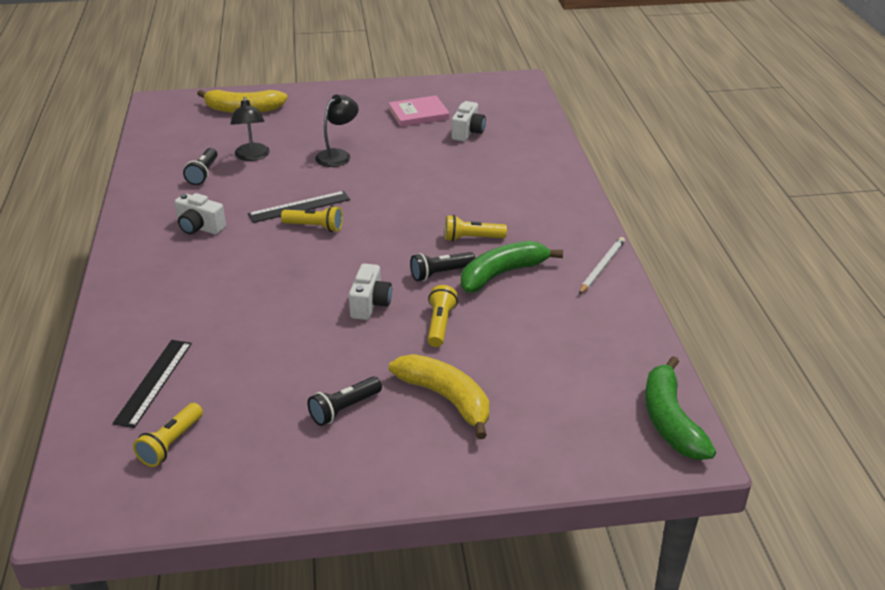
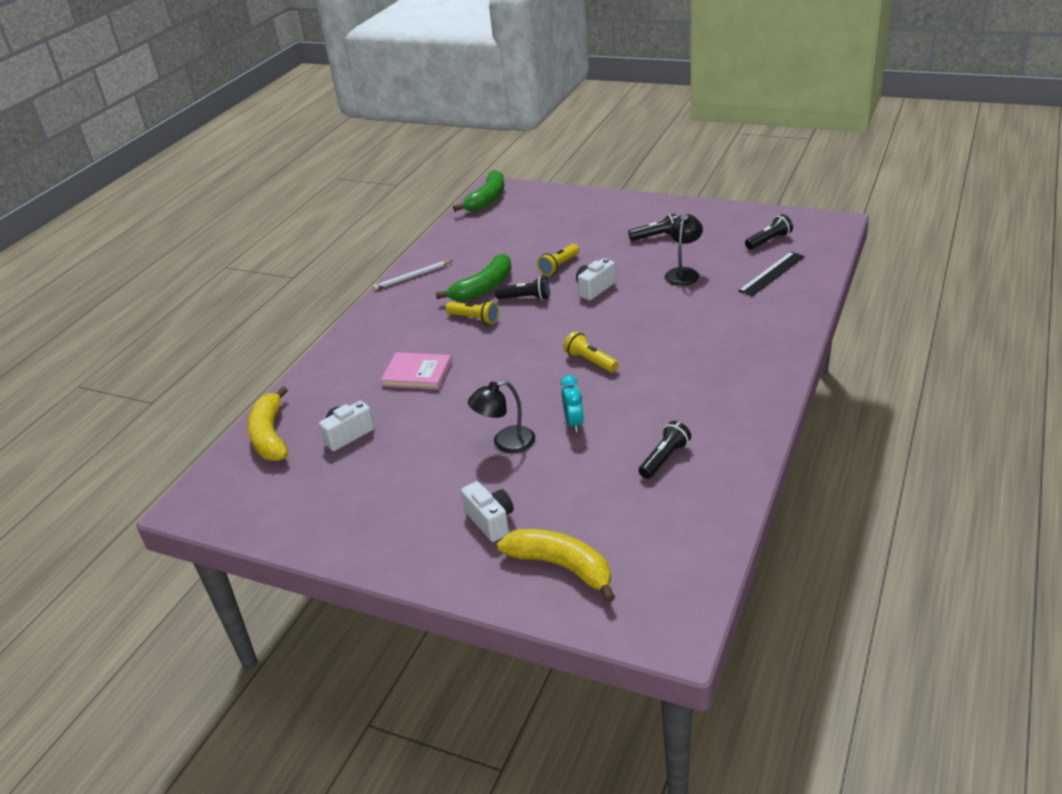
camera: 145 degrees left, 0 degrees up
(171, 444) = (769, 241): yellow flashlight -> black flashlight
(199, 228) = (695, 388): white camera -> white camera (491, 521)
(252, 156) = (598, 470): black lamp -> black lamp (683, 273)
(293, 179) = (574, 423): none -> turquoise clock
(299, 207) = (590, 386): black ruler -> none
(418, 114) = (364, 482): pink book -> pink book (417, 374)
(446, 399) = (593, 230): yellow banana -> yellow banana (270, 436)
(502, 274) = (483, 288): green banana -> green banana turned 45 degrees counterclockwise

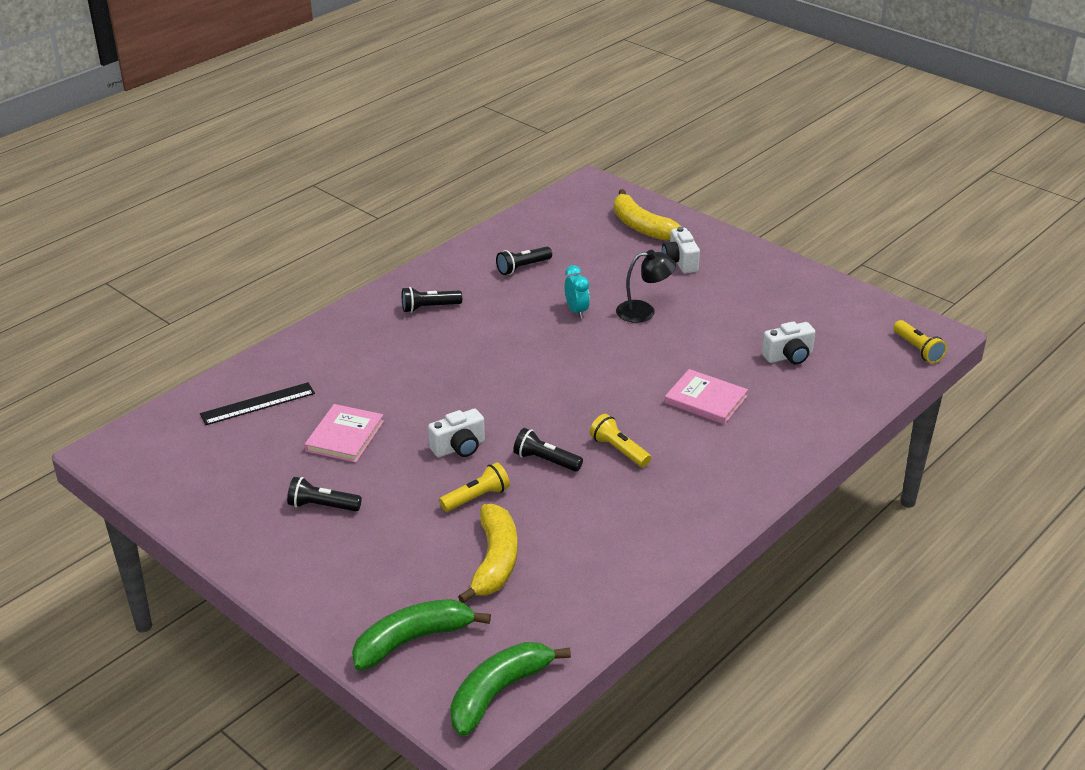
camera: 165 degrees left, 0 degrees up
(270, 436) = (868, 377): yellow banana -> yellow banana (494, 561)
(412, 277) = (676, 547): white pencil -> none
(483, 288) = (588, 494): green banana -> green banana (412, 640)
(574, 423) = (576, 311): turquoise clock -> turquoise clock turned 150 degrees clockwise
(590, 361) = (524, 362): yellow flashlight -> yellow flashlight (918, 349)
(683, 273) = (345, 436): black lamp -> pink book
(769, 241) = (206, 450): black flashlight -> black flashlight (429, 308)

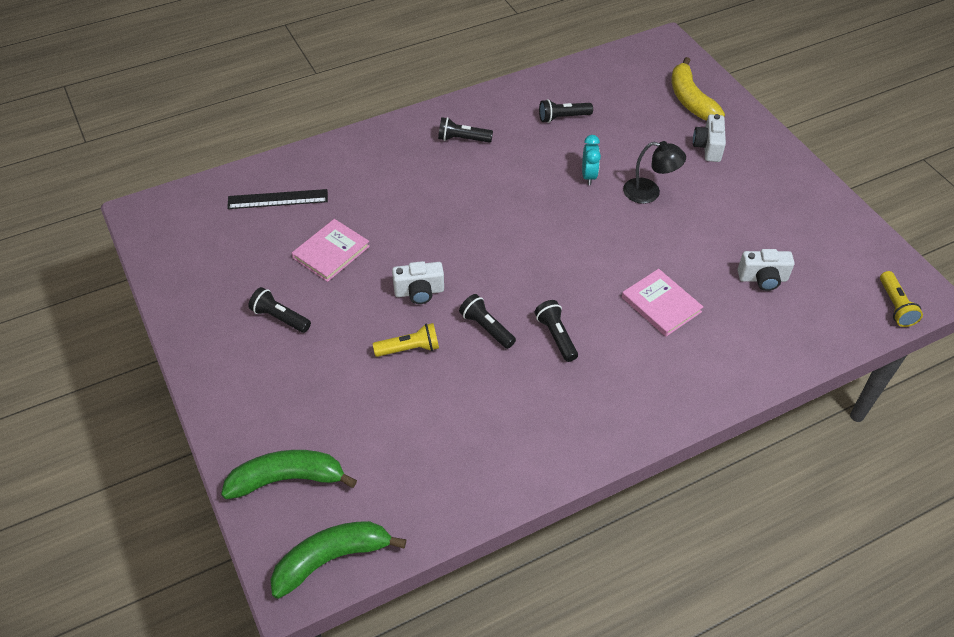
camera: 20 degrees right, 15 degrees up
(494, 561) = (393, 420): yellow banana -> none
(619, 450) = (556, 336): yellow flashlight -> black flashlight

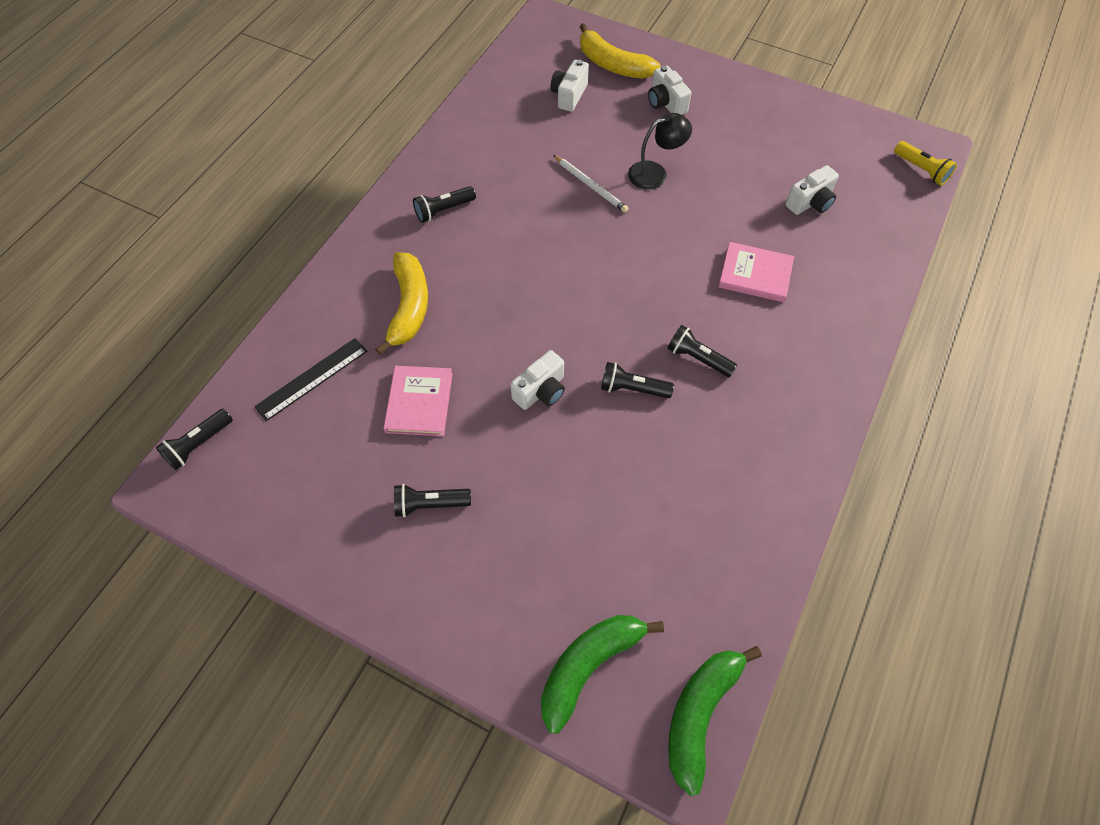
camera: 35 degrees left, 10 degrees up
(380, 189) = (409, 307): none -> yellow banana
(409, 349) = (583, 454): yellow flashlight -> none
(562, 117) = (517, 139): black flashlight -> black flashlight (198, 444)
(588, 176) = (590, 185): turquoise clock -> white pencil
(632, 106) = (569, 95): none -> white camera

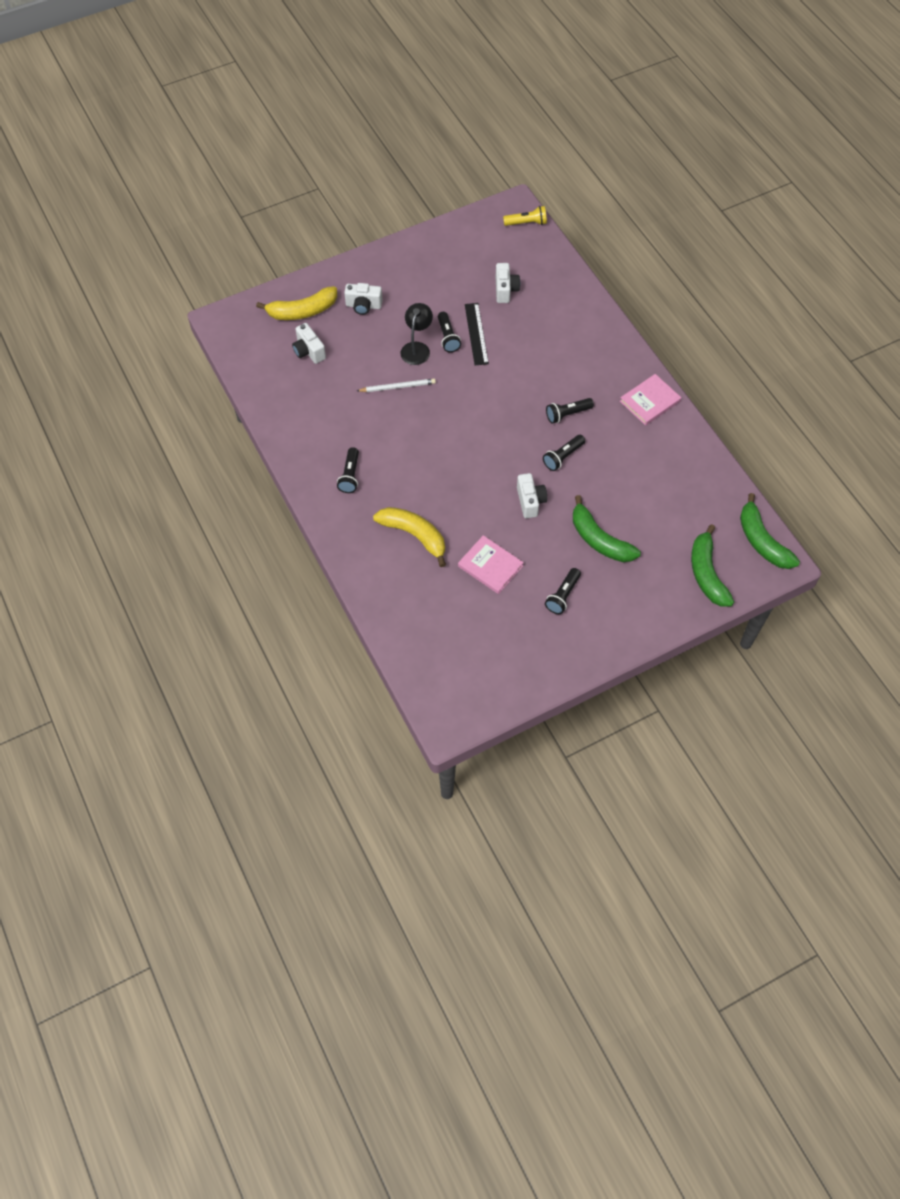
camera: 55 degrees left, 0 degrees up
(198, 444) = (430, 697): black flashlight -> black flashlight (447, 337)
(312, 378) = (428, 614): black ruler -> black ruler (476, 334)
(543, 498) = (599, 540): none -> green banana
(755, 274) = (533, 350): pink book -> pink book (650, 401)

